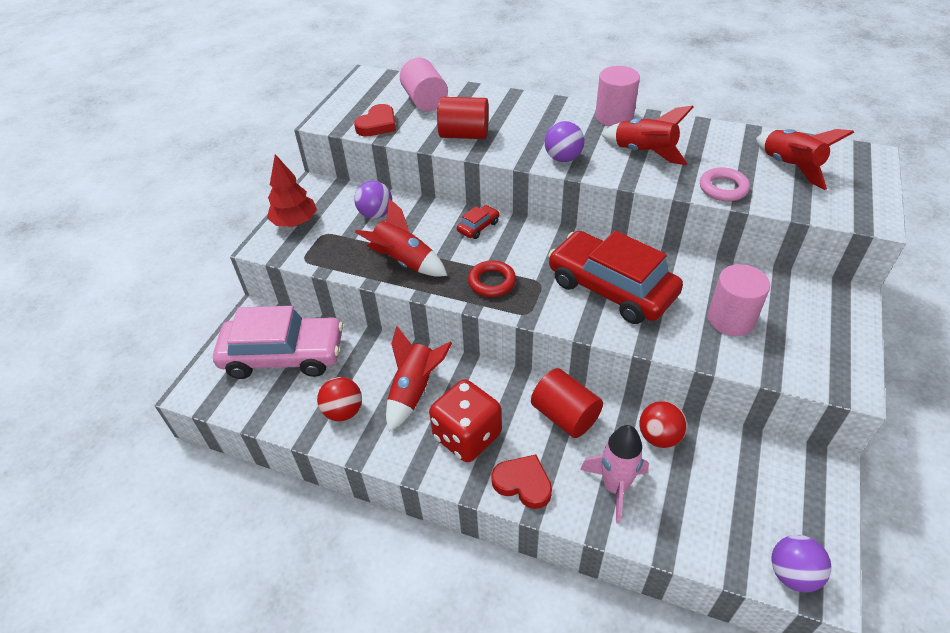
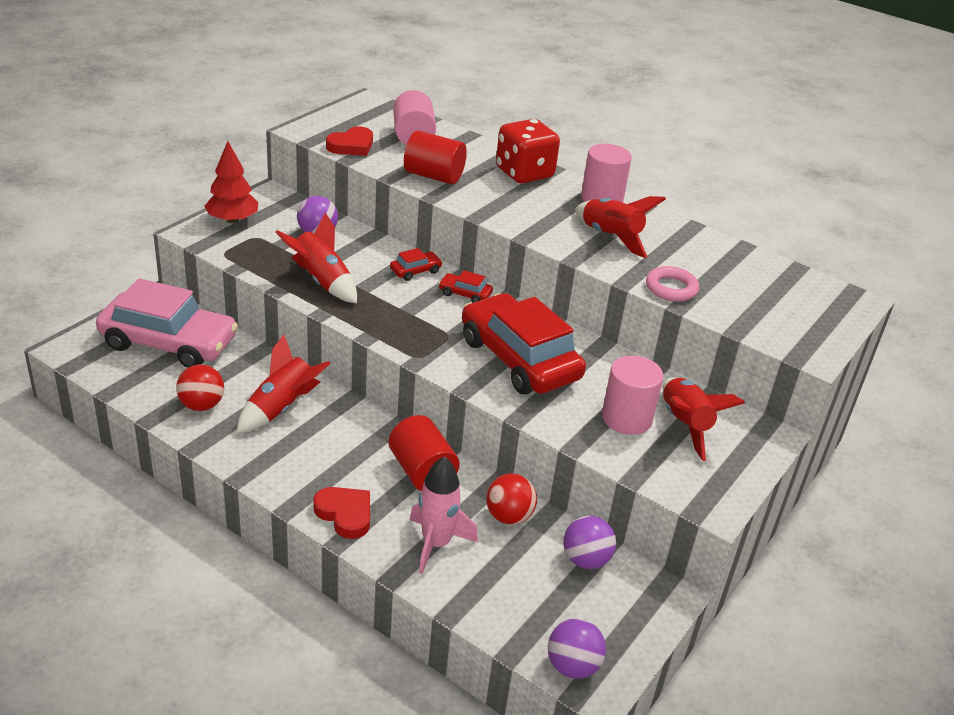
camera: 10 degrees right, 10 degrees down
(467, 436) = (312, 460): red dice -> red dice (524, 173)
(492, 282) = (399, 321): red ring -> none
(531, 237) = (465, 294): none -> red car
(563, 158) = (521, 221): purple ball -> purple ball (585, 560)
(790, 167) = (758, 288): red rocket -> red rocket (684, 424)

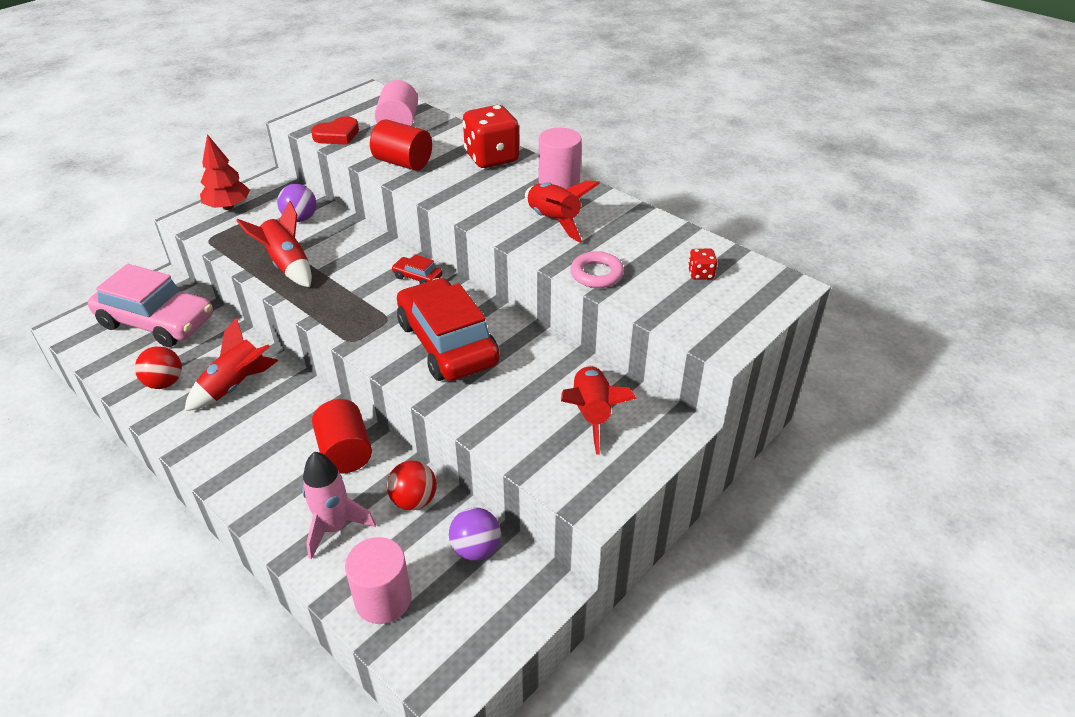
camera: 10 degrees right, 5 degrees up
(345, 514) = (258, 494): red heart -> none
(415, 271) = (378, 254): red car -> none
(572, 666) = (428, 665): purple ball -> none
(626, 418) = (534, 406): pink cylinder -> pink cylinder (383, 599)
(770, 289) = (700, 274): none -> red dice

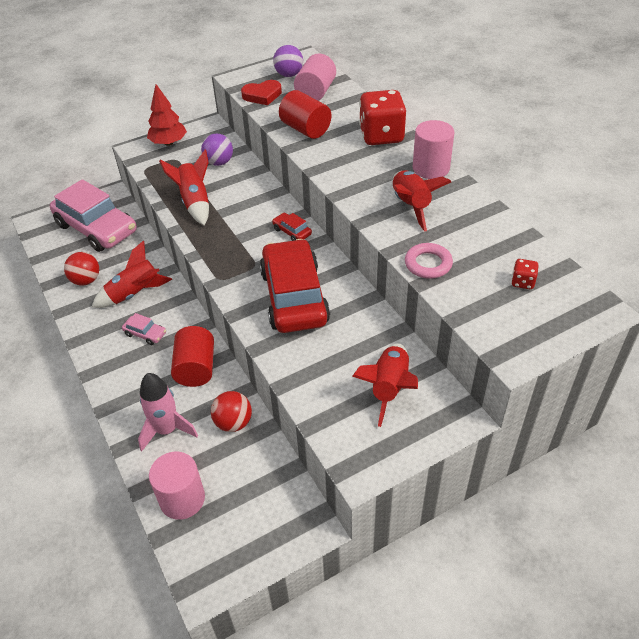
camera: 20 degrees right, 5 degrees up
(266, 427) = (145, 334): none -> pink car
(476, 549) = (267, 477): purple ball -> purple ball (289, 75)

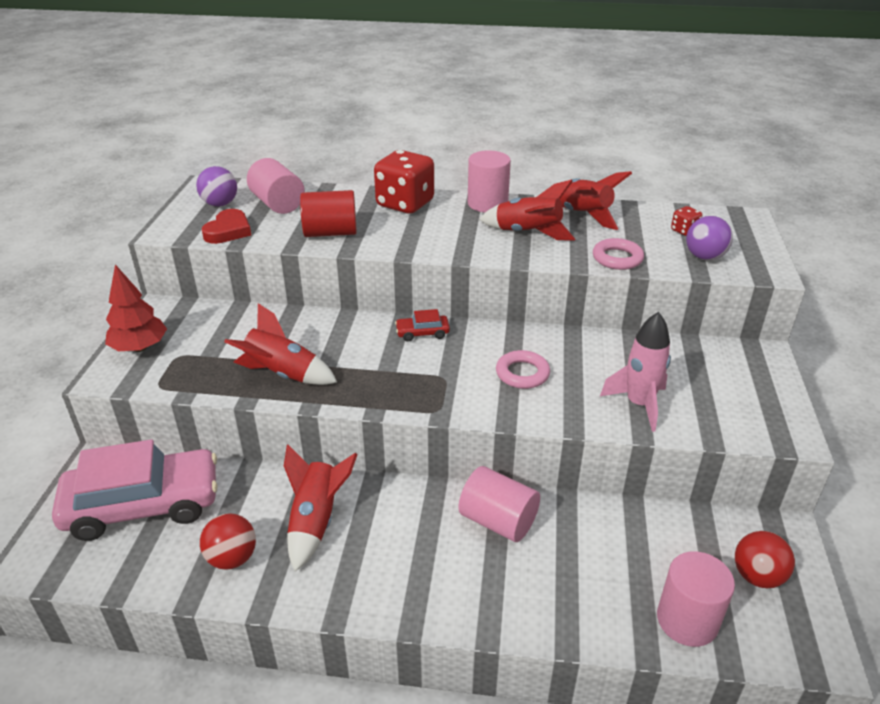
camera: 55 degrees left, 10 degrees down
(145, 334) = (397, 541): pink car -> none
(167, 430) = (573, 589): pink rocket -> pink rocket (639, 404)
(196, 368) = (498, 521): red cylinder -> pink cylinder
(219, 162) = (238, 329): purple ball -> purple ball (704, 257)
(233, 423) = (606, 527): red ball -> red ball (757, 576)
(294, 297) = (522, 373): red car -> pink ring
(389, 388) = (699, 373): red rocket -> red rocket (582, 215)

